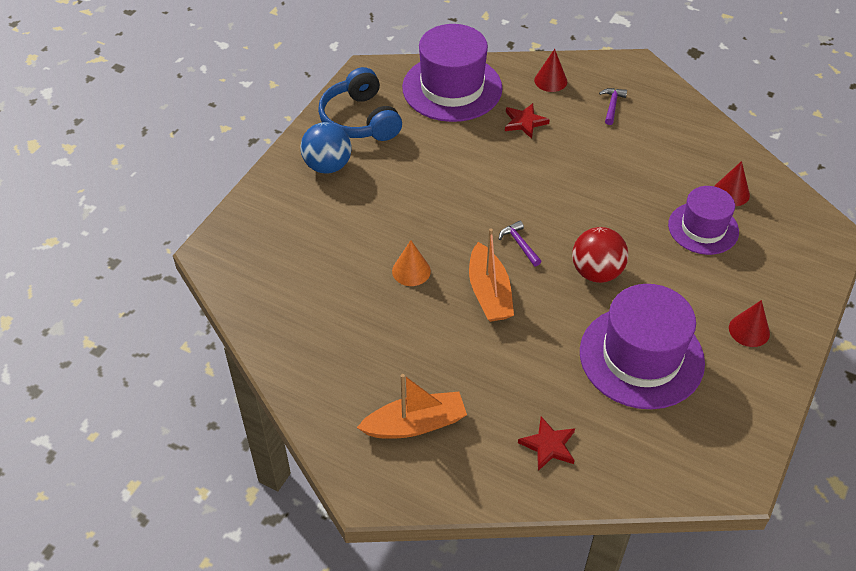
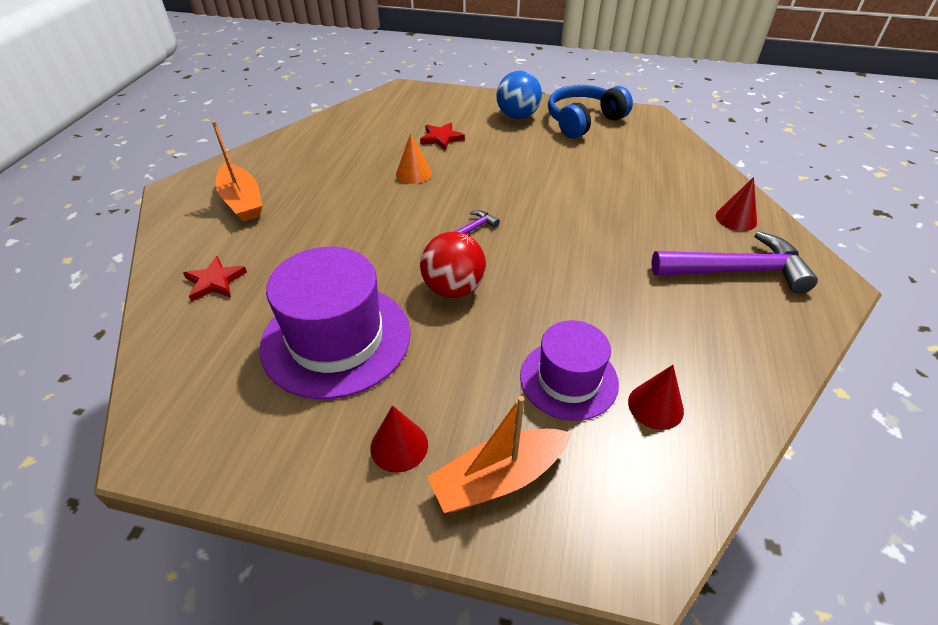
camera: 75 degrees right, 5 degrees down
(452, 88) = (666, 159): purple hat -> none
(489, 293) = (400, 219): orange boat -> orange boat (499, 478)
(524, 122) = (652, 209): red star -> red star (441, 138)
(612, 105) = (736, 271): purple hammer -> purple hammer, size x2.27

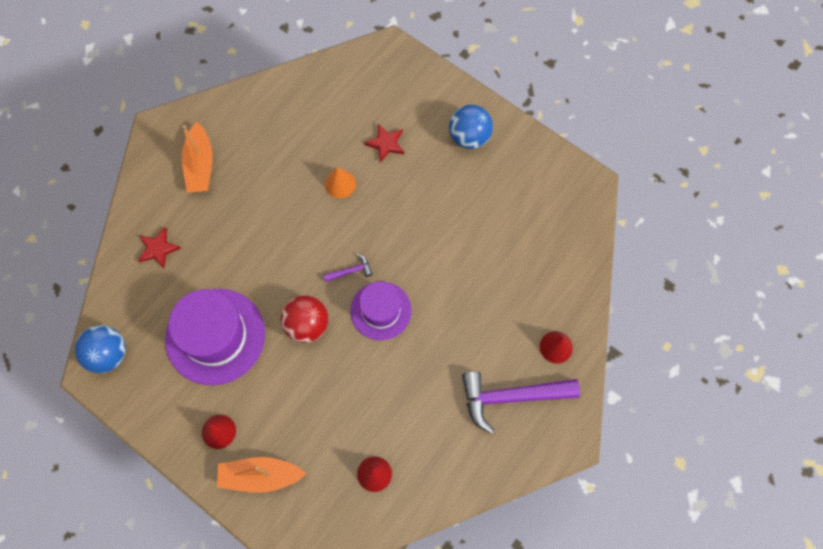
camera: 25 degrees right, 25 degrees up
(174, 416) = (108, 354): none -> blue ball
(568, 379) = (336, 432): purple hat -> purple hat (380, 310)
(583, 121) = (523, 169): blue headphones -> none
(736, 271) = (511, 397): purple hammer -> purple hammer turned 150 degrees clockwise

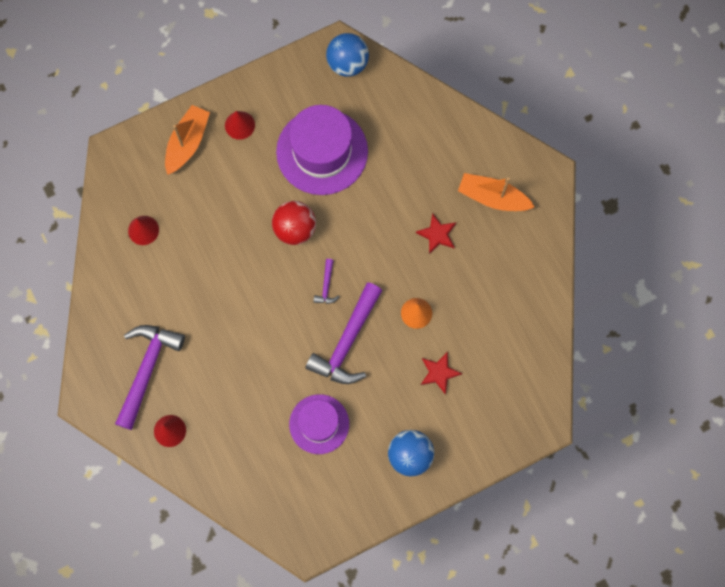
camera: 115 degrees right, 5 degrees up
(158, 249) = (425, 134): red star -> red star (437, 234)
(380, 310) = (277, 295): purple hat -> purple hat (319, 424)
(395, 230) = (347, 342): none -> purple hammer

